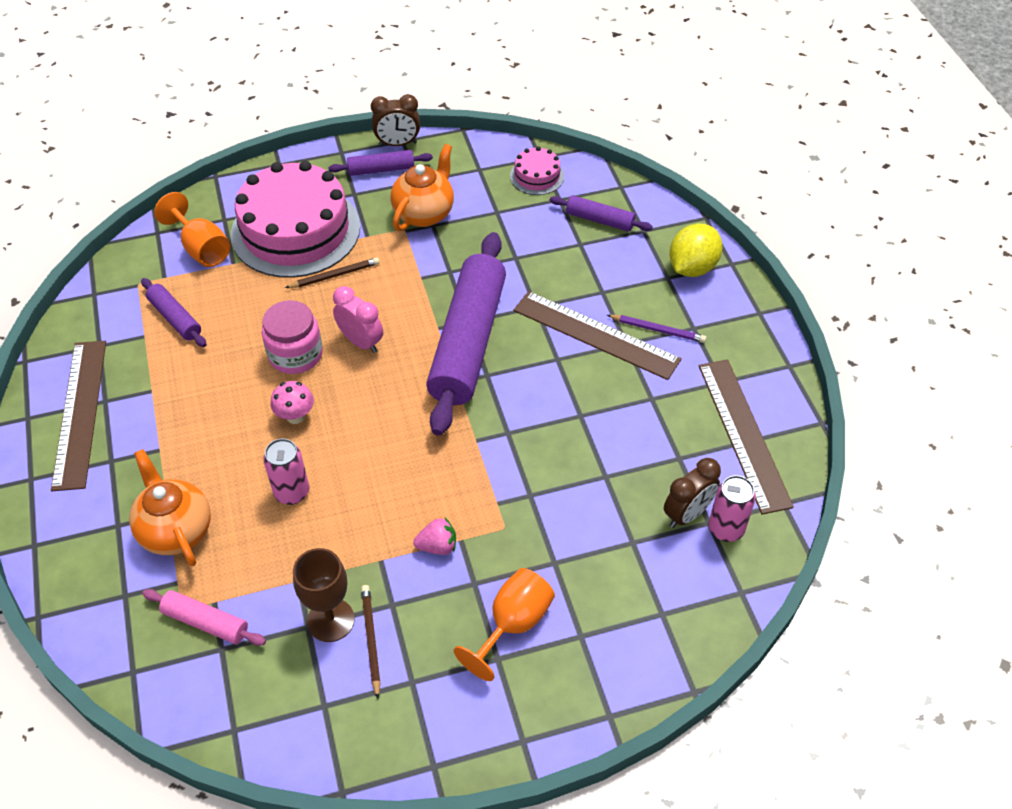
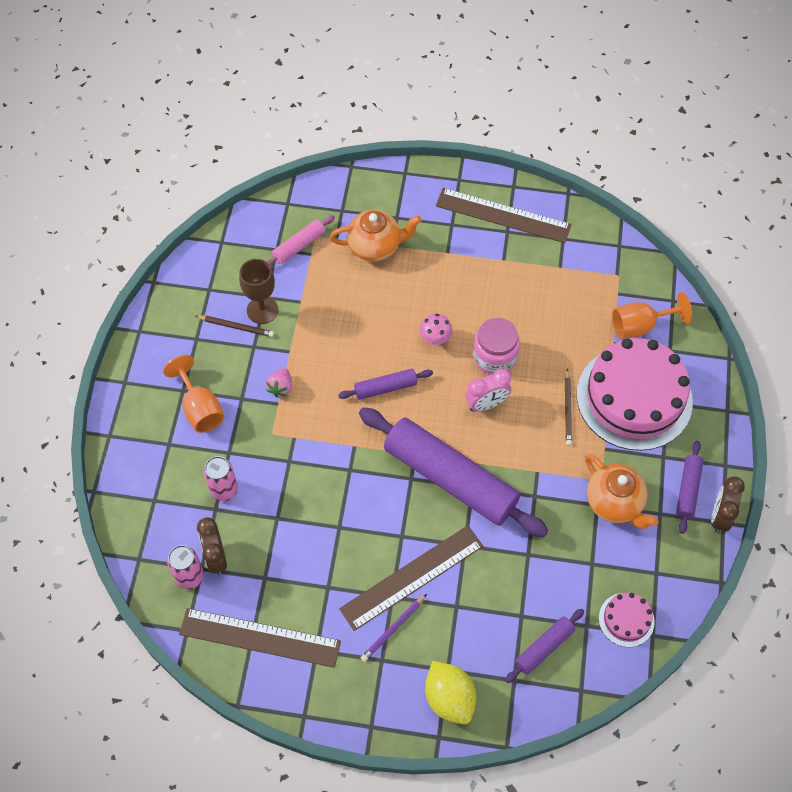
camera: 115 degrees right, 10 degrees up
(175, 318) = (569, 290): purple rolling pin -> purple rolling pin (385, 388)
(292, 492) = (370, 318): pink can -> pink can (224, 490)

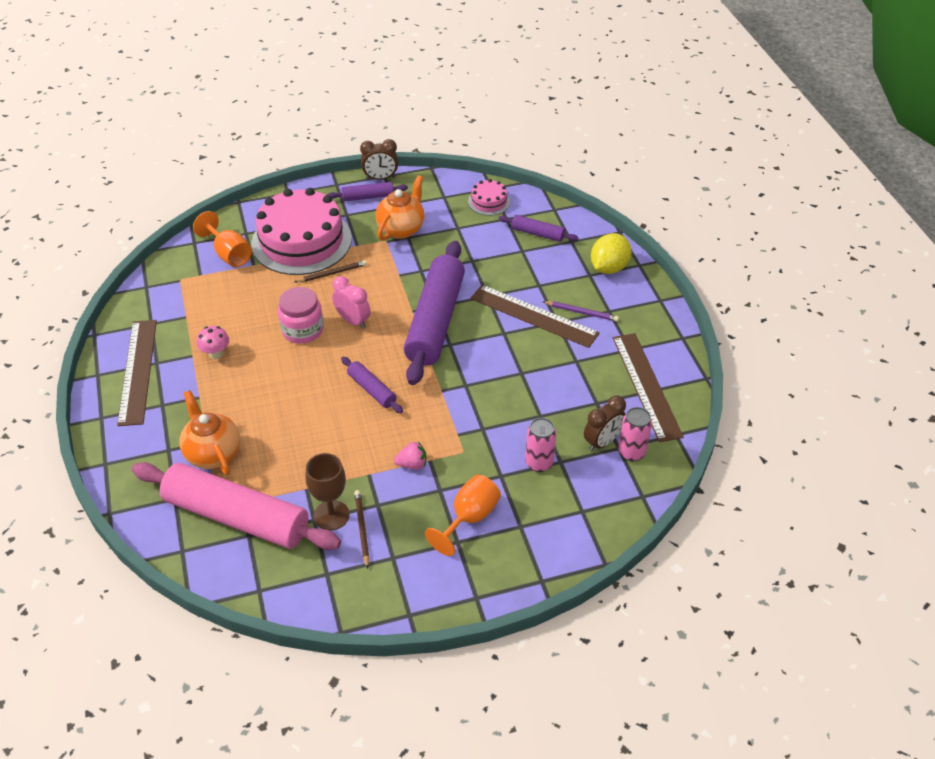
camera: 115 degrees left, 15 degrees down
(299, 246) = (237, 517): pink rolling pin -> pink rolling pin, size x2.21
(435, 339) = (303, 373): pink mushroom -> pink mushroom (216, 354)

